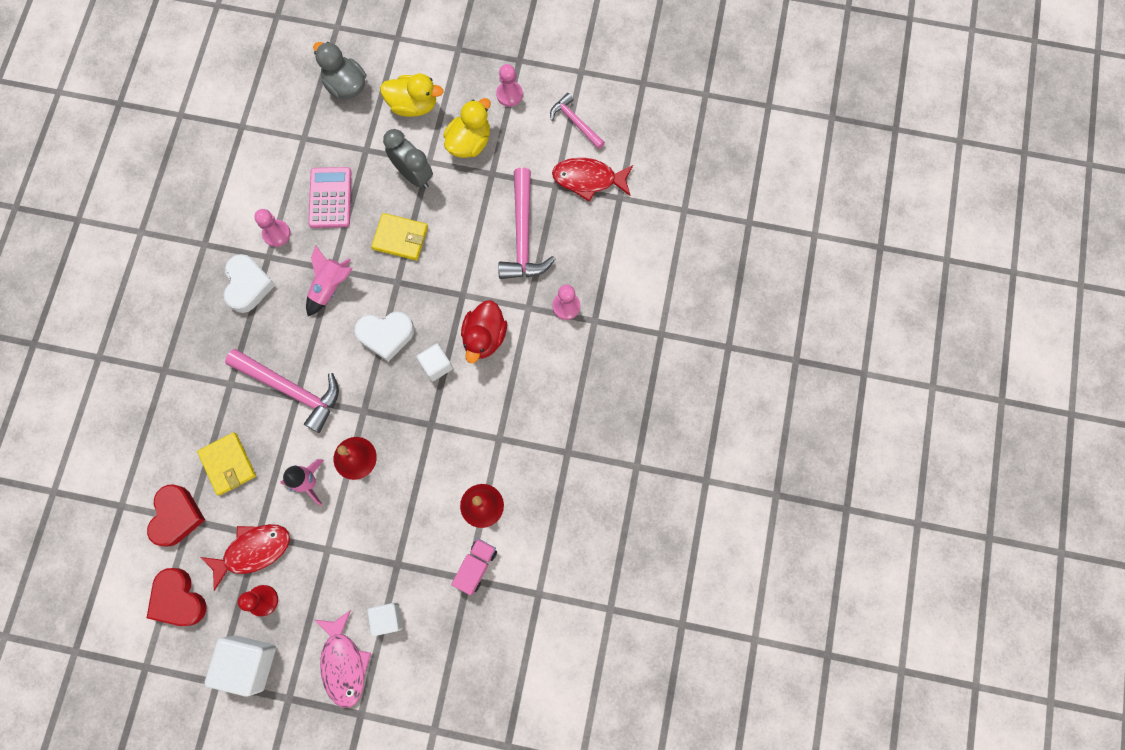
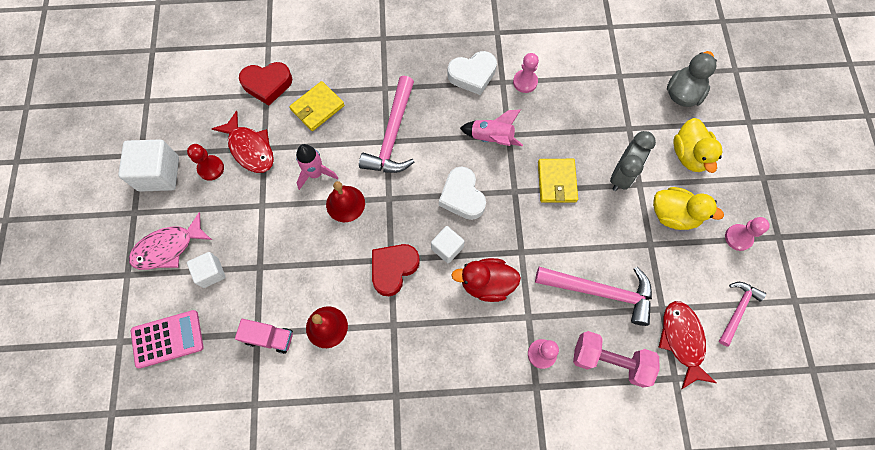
camera: 75 degrees right, 5 degrees down
(178, 599) = (202, 107): red heart -> red heart (393, 269)
(330, 198) = (573, 113): pink calculator -> pink calculator (167, 339)
(523, 235) = (600, 291): pink hammer -> pink hammer turned 150 degrees counterclockwise
(589, 248) = (610, 361): none -> pink dumbbell

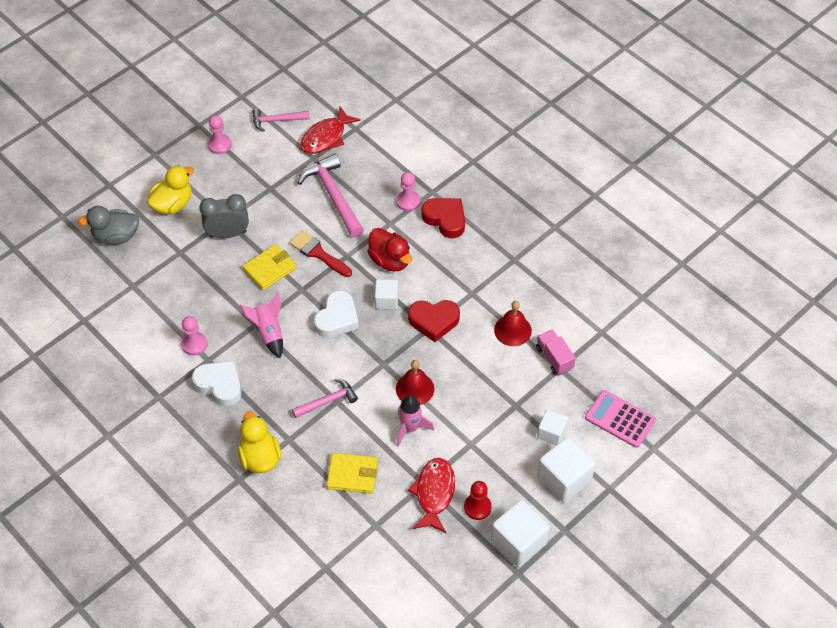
camera: 130 degrees left, 15 degrees down
(168, 247) = (564, 479): pink fish -> white cube
(267, 84) = (366, 532): red heart -> red heart (445, 219)
(392, 135) = (327, 401): pink hammer -> pink hammer, size x0.59
(542, 231) = (318, 253): none -> red brush
(610, 361) = (377, 165): pink dumbbell -> none
(673, 215) = (234, 188): yellow duck -> yellow duck (260, 457)

